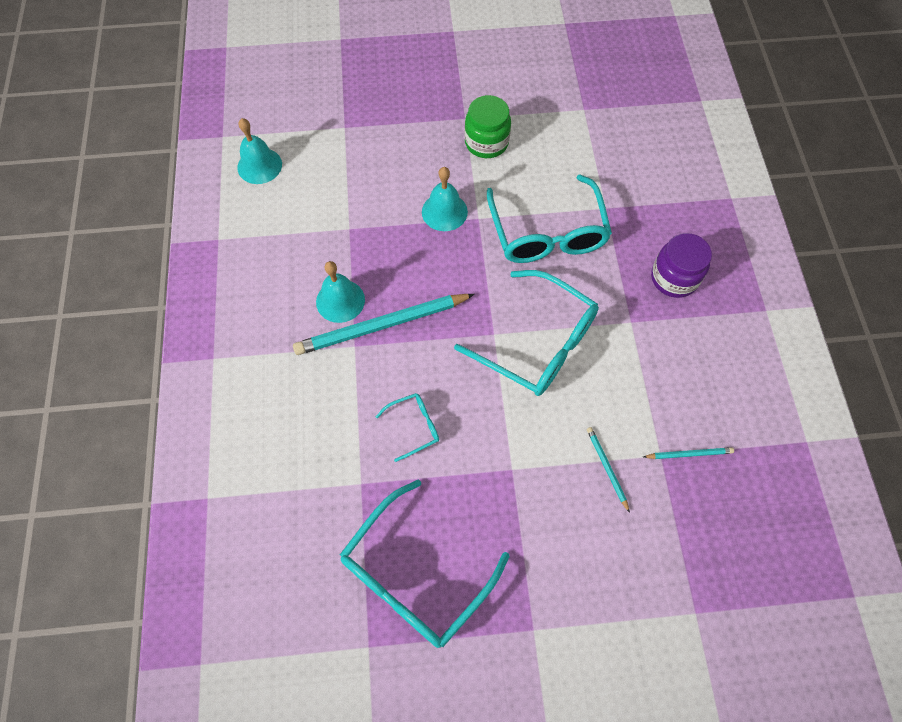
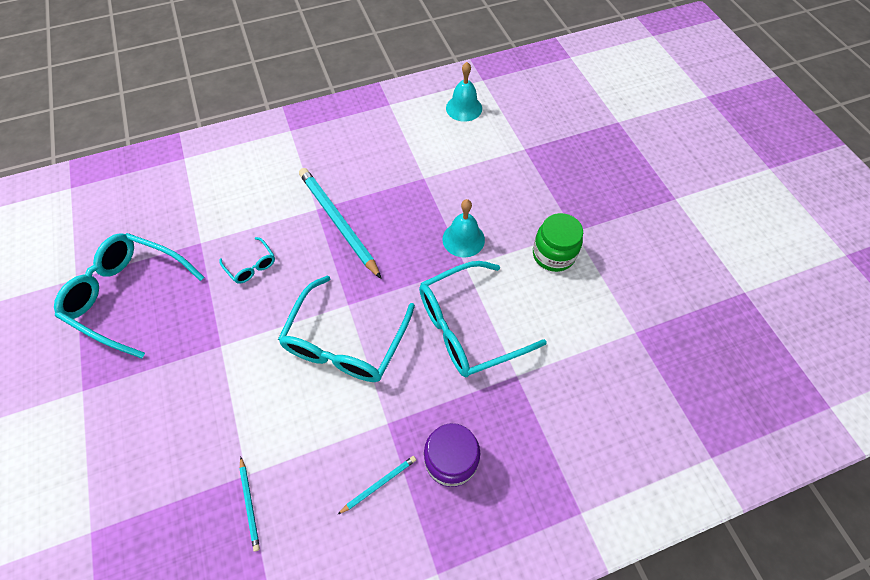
camera: 75 degrees right, 5 degrees down
(340, 300) = (354, 189): turquoise bell -> none
(606, 468) = (228, 425): turquoise pencil -> turquoise pencil (379, 484)

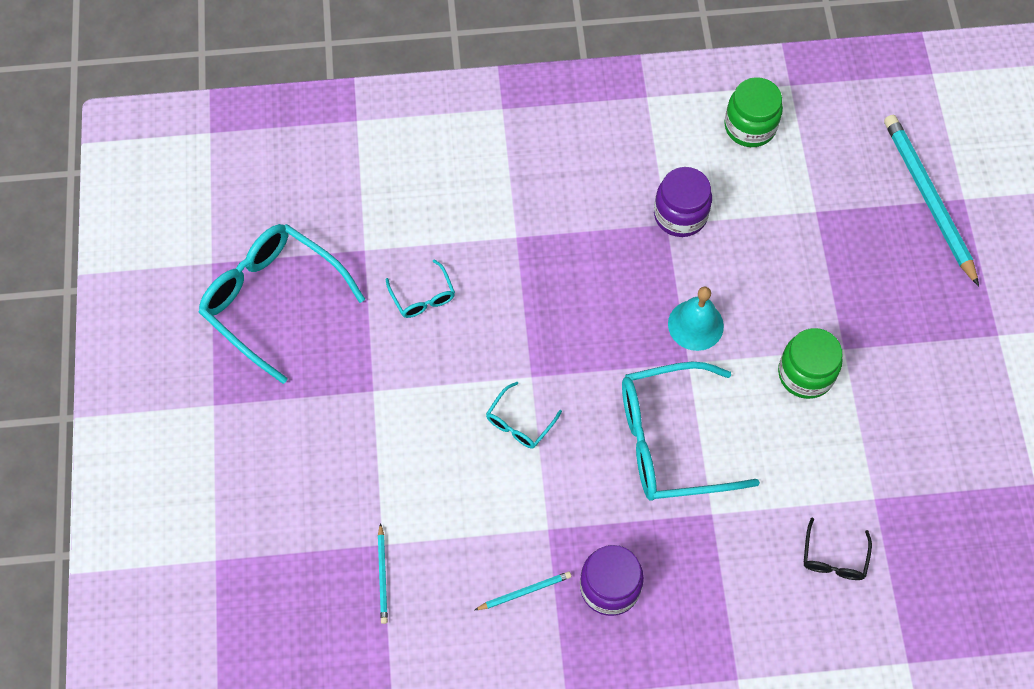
camera: 15 degrees right, 5 degrees up
(338, 222) = (540, 262): turquoise pencil -> turquoise pencil (928, 199)
(345, 342) = (519, 423): turquoise glasses -> turquoise glasses, size x0.46
(432, 170) = (680, 215): none -> purple jar
(464, 108) = (750, 126): turquoise bell -> green jar
(622, 386) = (834, 558): none -> black glasses

